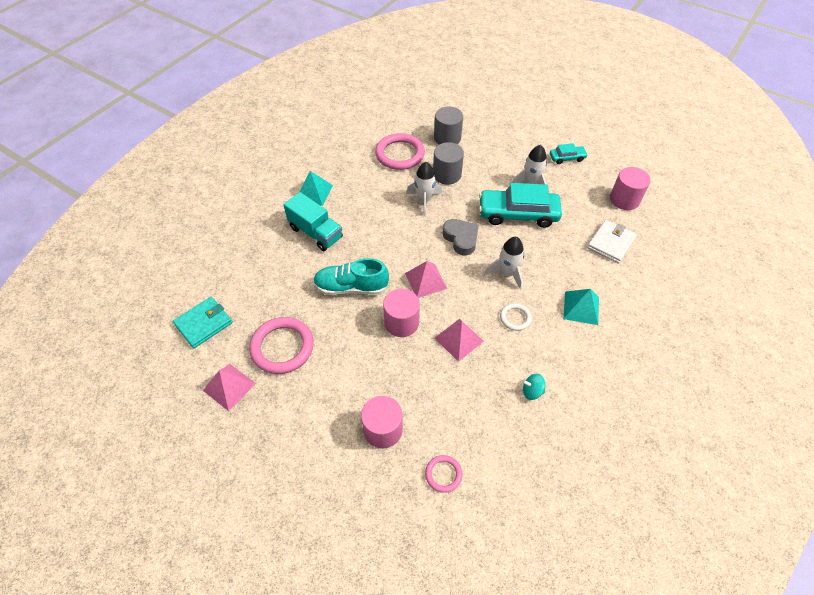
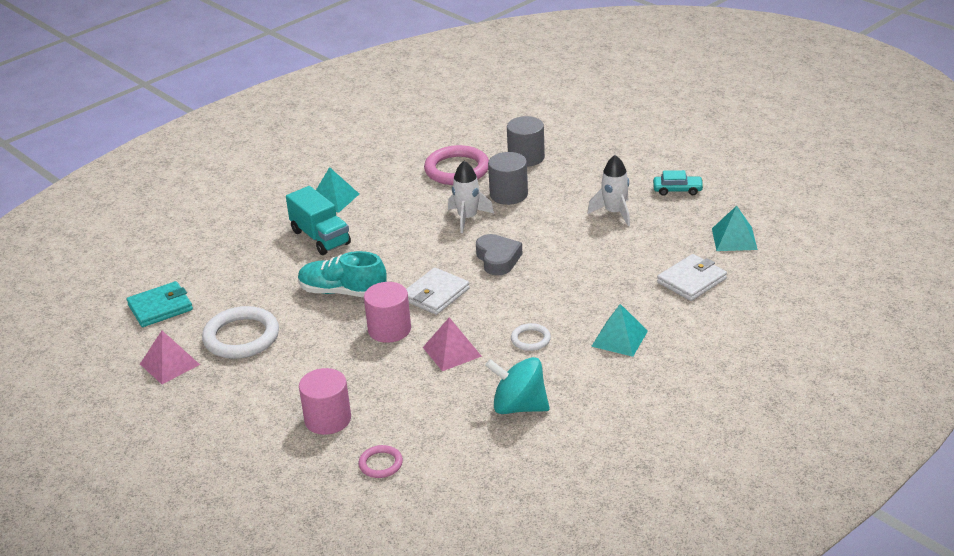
camera: 15 degrees right, 20 degrees down
(282, 347) = (241, 337): pink ring -> white ring
(425, 280) = (435, 294): pink pyramid -> white wallet
(507, 273) = (540, 297): white rocket -> none
(518, 214) = (583, 241): turquoise car -> none
(532, 391) = (519, 407): turquoise spinning top -> turquoise spinning top, size x2.00
(624, 199) = (734, 239): pink cylinder -> turquoise pyramid

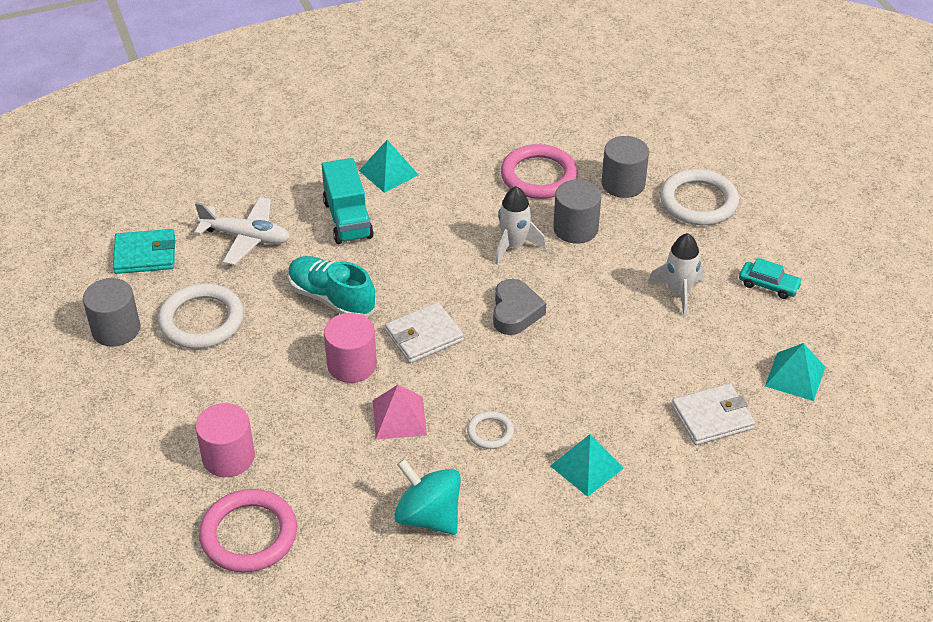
camera: 20 degrees right, 10 degrees up
(169, 364) = (116, 329): pink pyramid -> grey cylinder
(242, 272) = (246, 237): none -> white plane
(380, 464) = (249, 534): pink ring -> pink ring, size x1.95
(591, 153) = (698, 202): none -> white ring

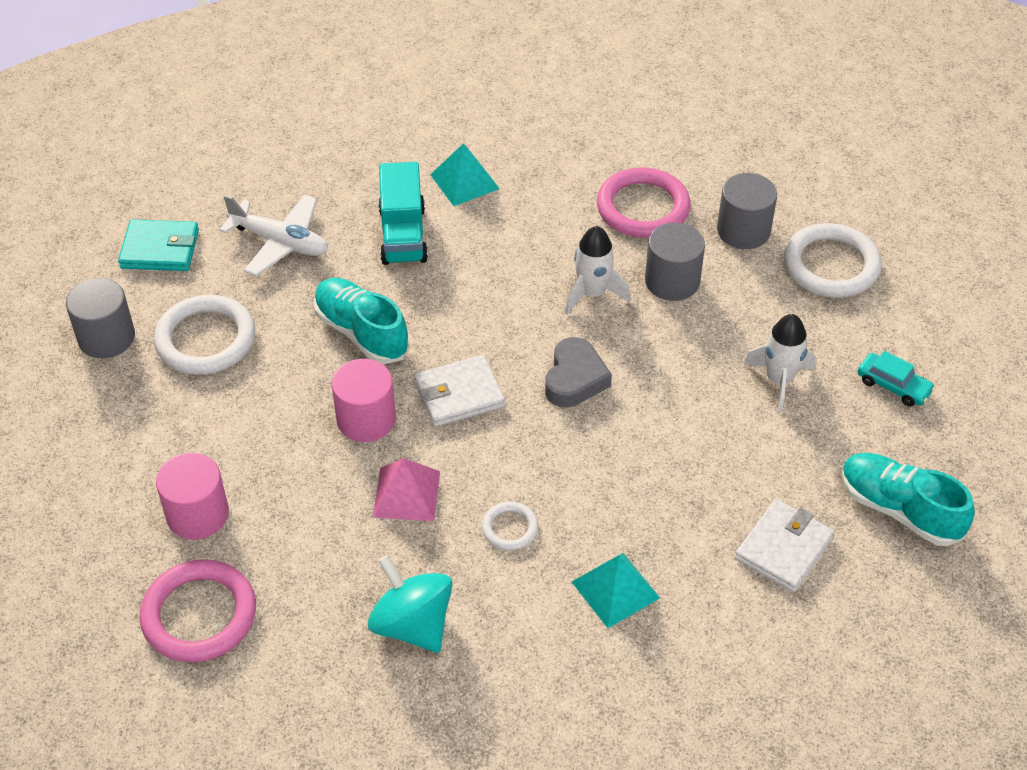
camera: 10 degrees right, 5 degrees up
(712, 417) = (783, 548): white wallet -> white wallet turned 45 degrees counterclockwise
(795, 376) = (899, 509): turquoise pyramid -> turquoise shoe

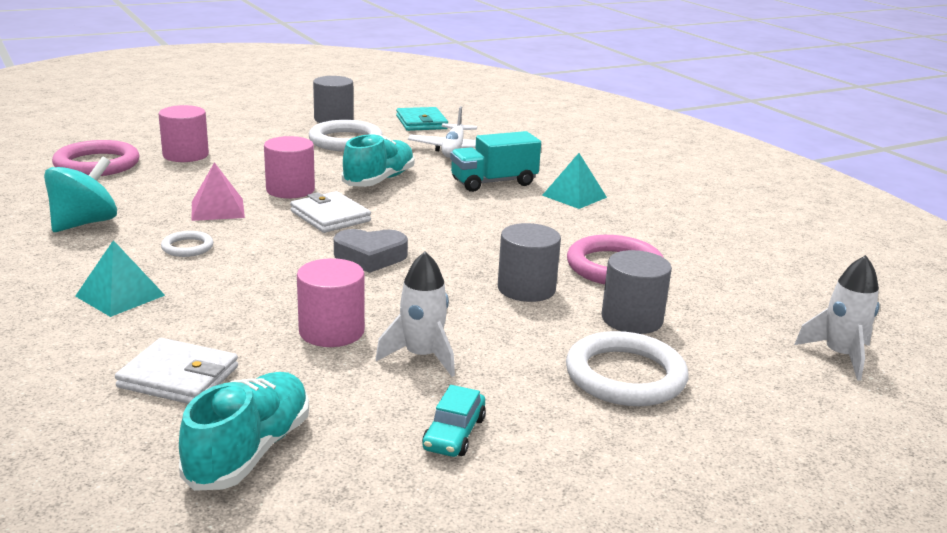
camera: 70 degrees right, 25 degrees down
(592, 293) = (482, 255): white rocket -> white rocket (840, 356)
(724, 433) = (331, 331): none -> pink cylinder

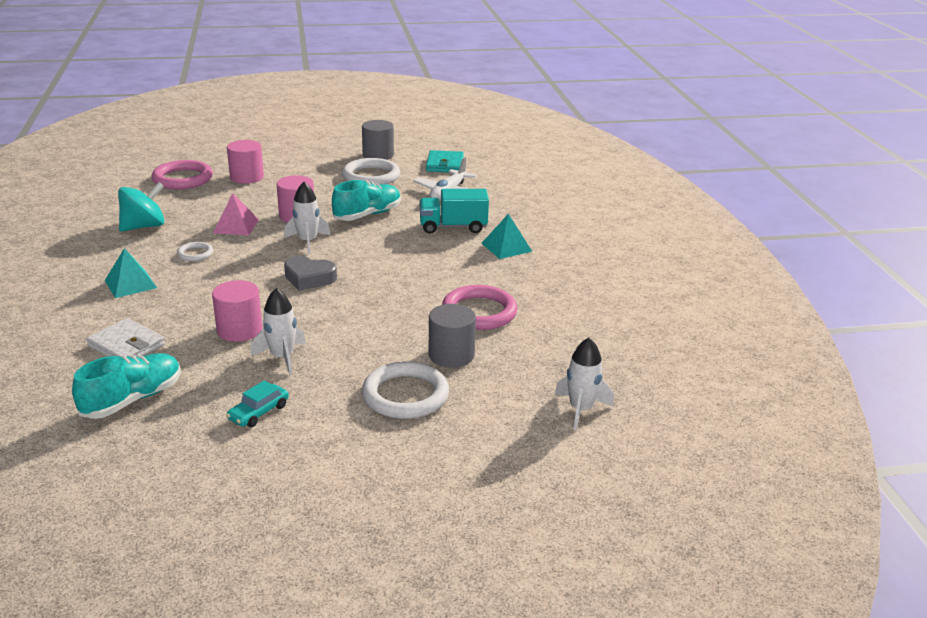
camera: 20 degrees right, 5 degrees up
(330, 216) = (307, 241): white wallet -> white rocket
(526, 289) = (397, 319): grey cylinder -> none

